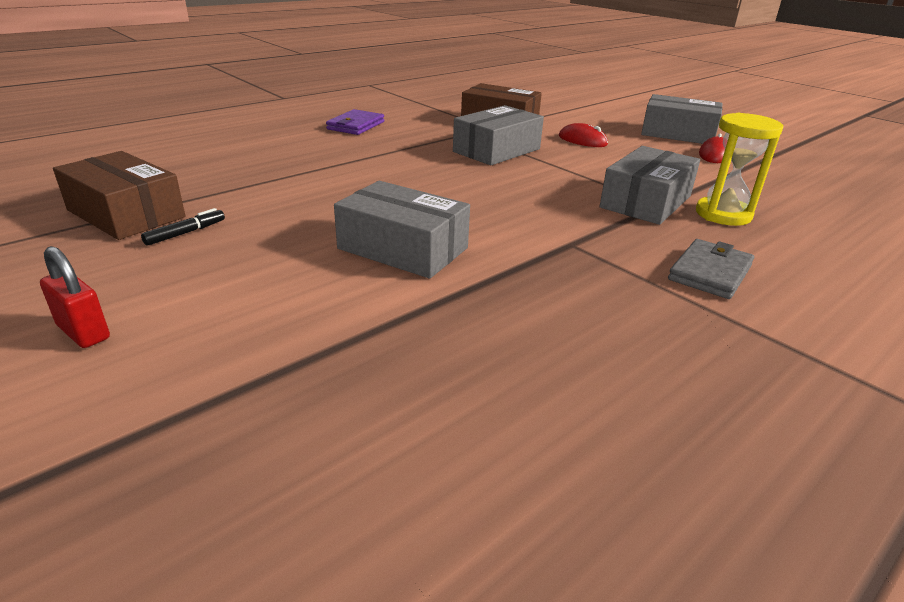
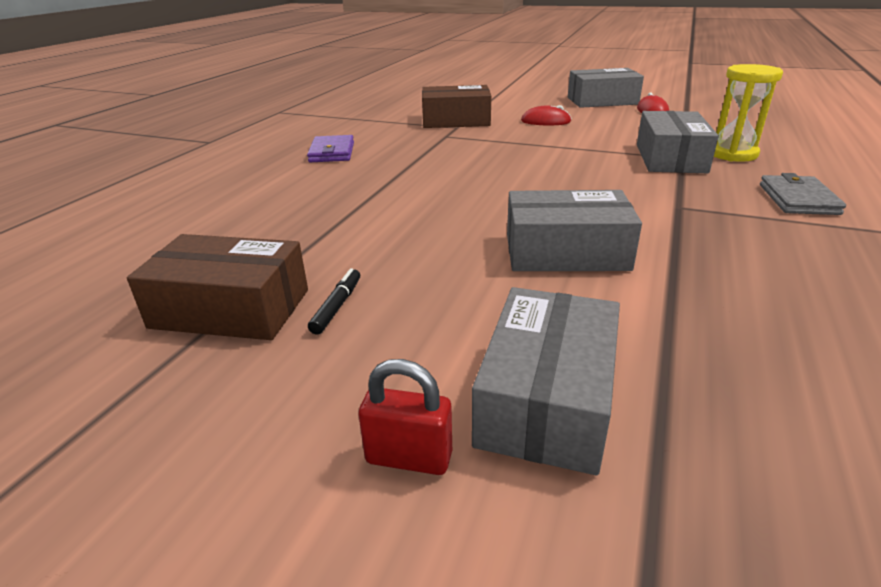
camera: 25 degrees left, 0 degrees up
(496, 150) = (494, 145): grey box -> grey box (547, 399)

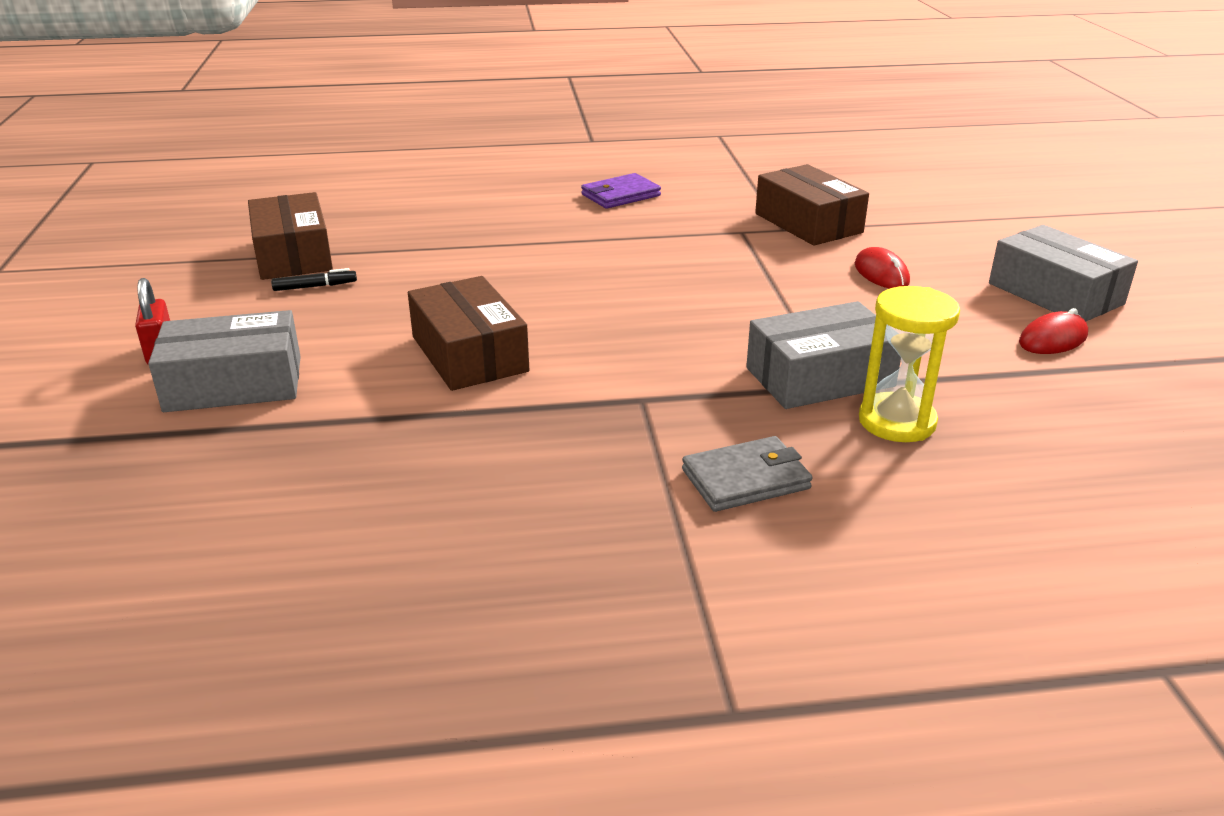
camera: 60 degrees right, 0 degrees up
(566, 252) = (469, 354): grey box -> brown box

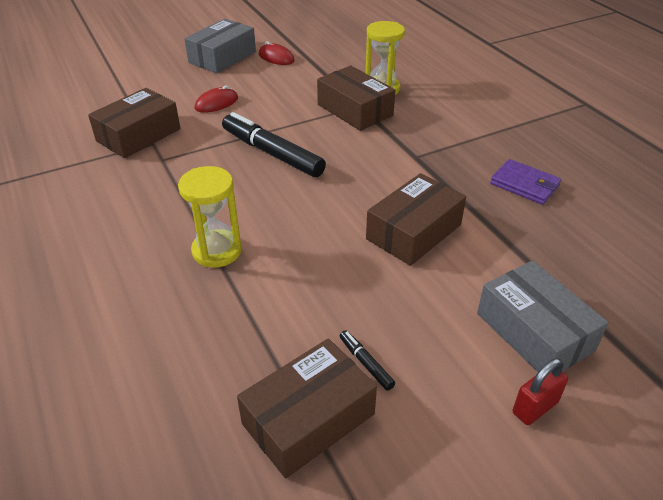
camera: 110 degrees left, 10 degrees up
(541, 243) = (217, 251): none -> yellow hourglass
(620, 195) = (92, 233): purple wallet -> purple wallet (524, 185)
(717, 293) = (272, 153): none -> black marker
(746, 479) = (458, 118): grey wallet -> none
(820, 377) = (355, 110): grey box -> brown box

